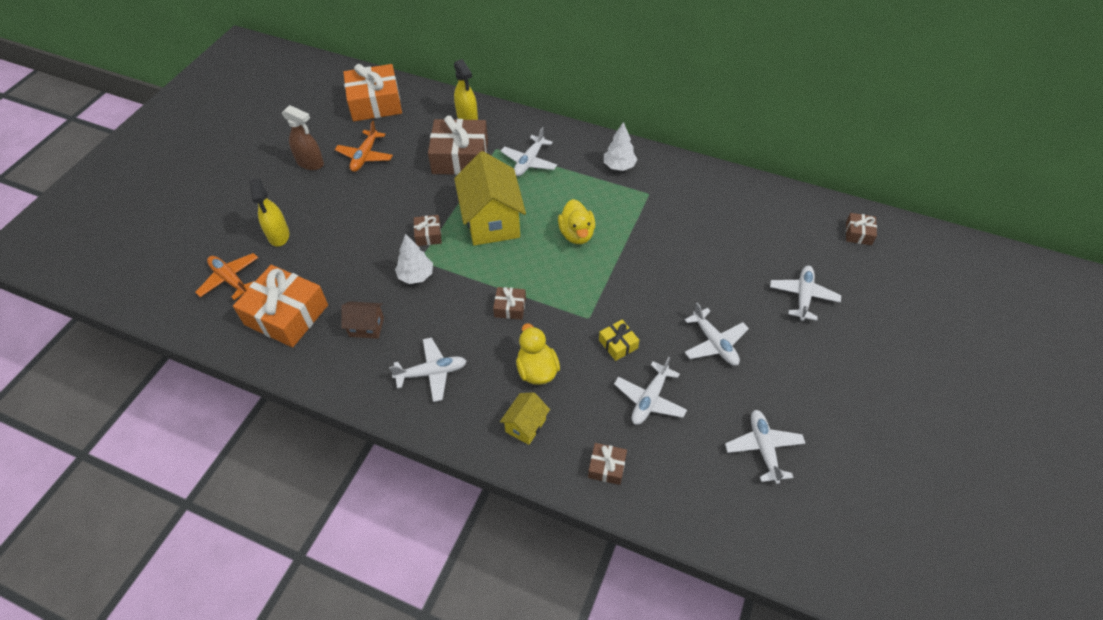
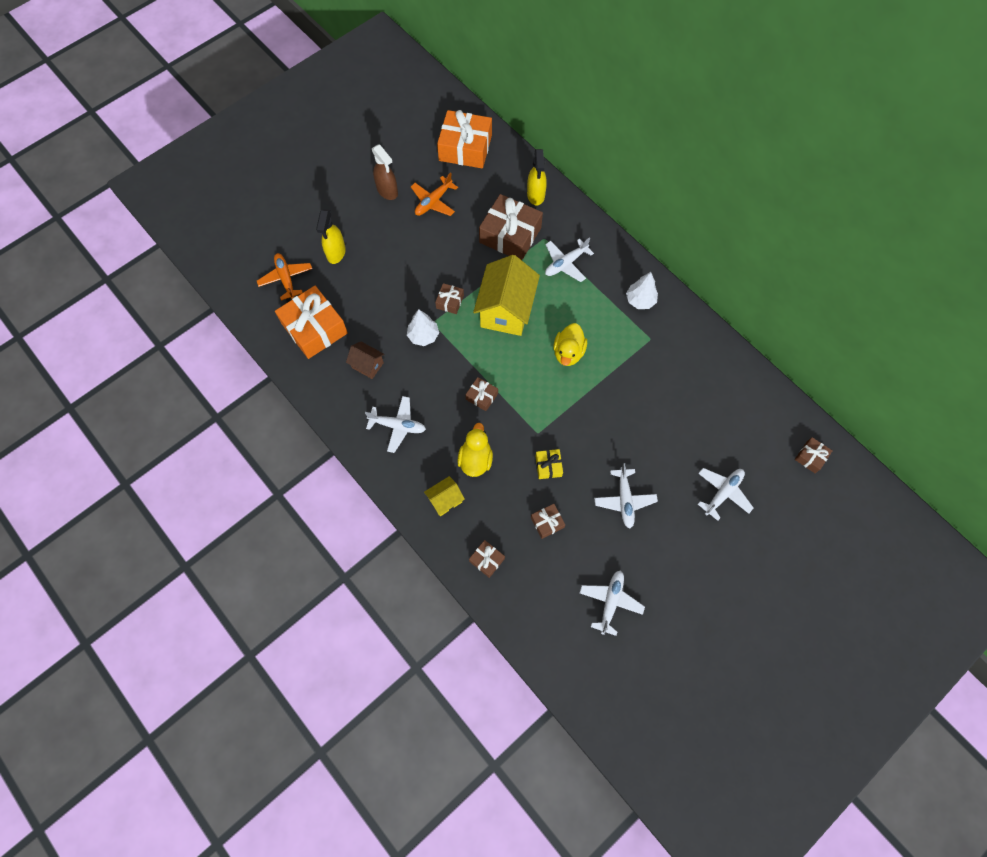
camera: 25 degrees right, 15 degrees up
(649, 399) = (547, 522): white plane -> brown gift

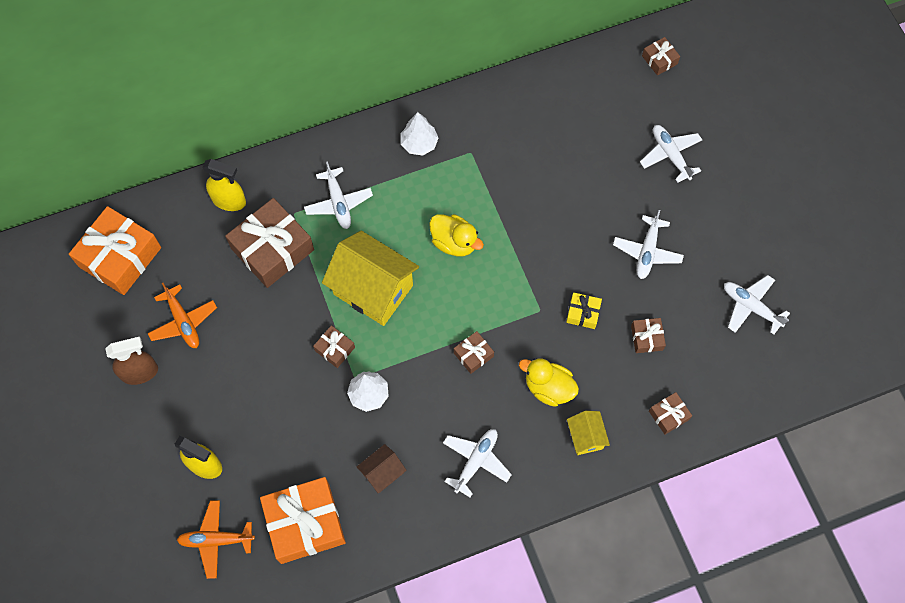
camera: 70 degrees left, 0 degrees up
(624, 500) = (647, 251): white plane -> white plane turned 90 degrees clockwise

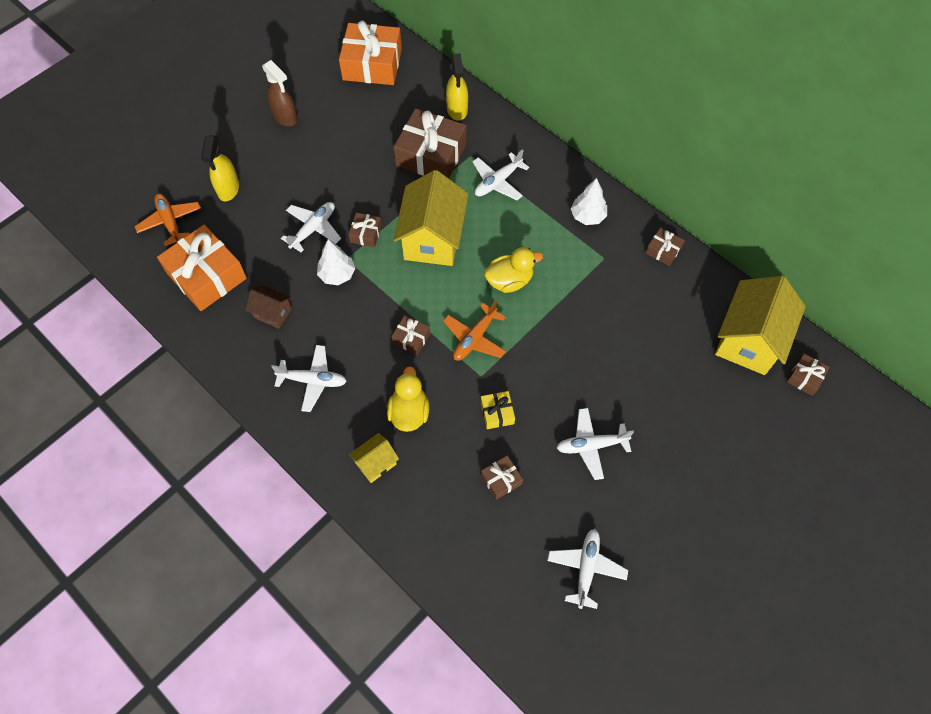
camera: 65 degrees right, 5 degrees down
(183, 321) = (339, 125): orange plane -> orange plane (474, 338)
(454, 242) = (509, 281): yellow duck -> yellow duck turned 120 degrees counterclockwise
(607, 82) = (748, 340): none -> yellow house
(668, 415) = (431, 531): brown gift -> brown gift (663, 250)
(670, 155) = (707, 427): white plane -> white plane (313, 229)

